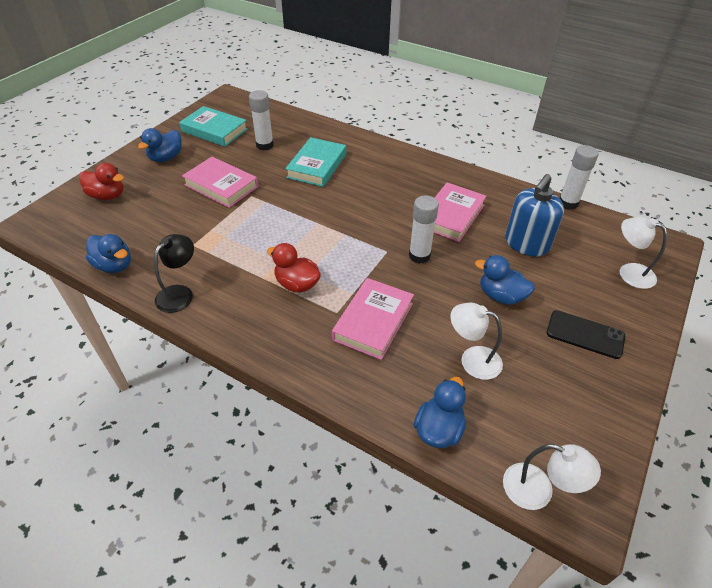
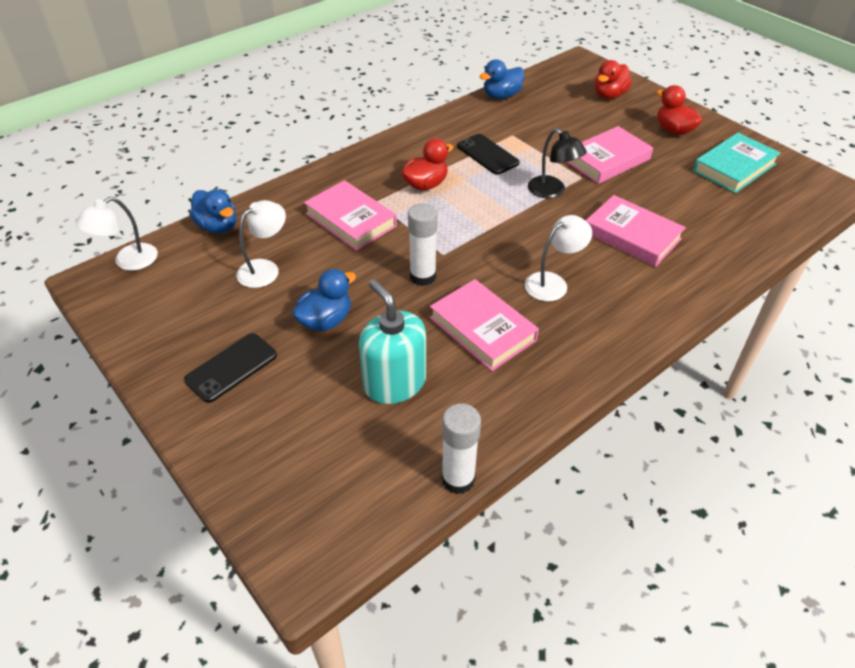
camera: 110 degrees right, 0 degrees up
(166, 158) = (673, 130): blue duck -> red duck
(180, 293) = (449, 123): black lamp -> black lamp (552, 191)
(233, 254) = (487, 154): none -> black phone
(265, 145) = (690, 201): white glue stick -> none
(317, 166) = (632, 236): turquoise book -> pink book
(526, 244) = (394, 383): blue soap dispenser -> turquoise soap dispenser
(629, 272) = (285, 471): white lamp -> white lamp (553, 283)

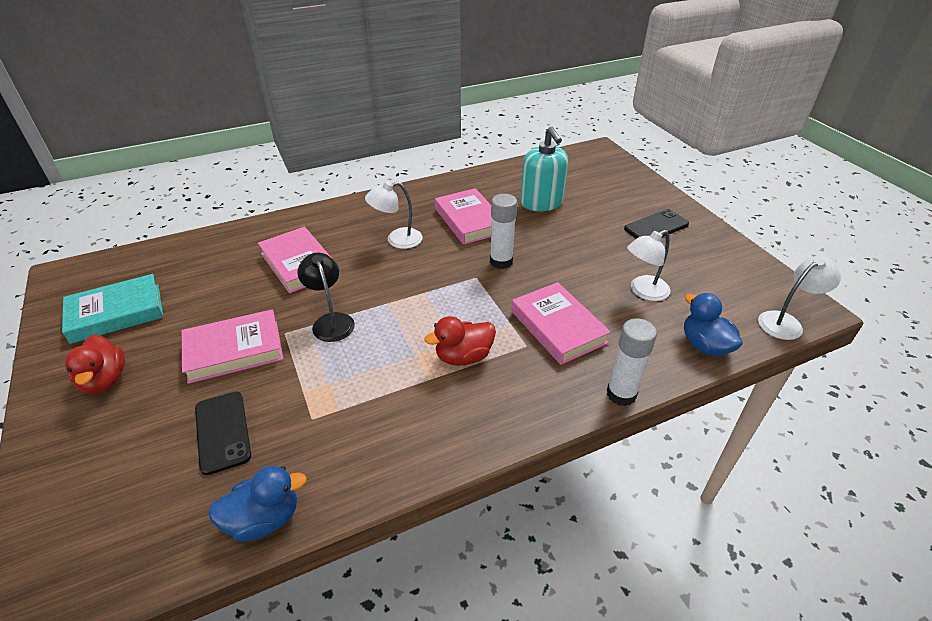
camera: 165 degrees left, 5 degrees down
(326, 321) = (587, 243): blue duck -> none
(458, 479) = (516, 163): white glue stick -> white glue stick (621, 394)
(487, 154) = (367, 388): black phone -> black phone (222, 432)
(609, 95) = (100, 476): red duck -> none

